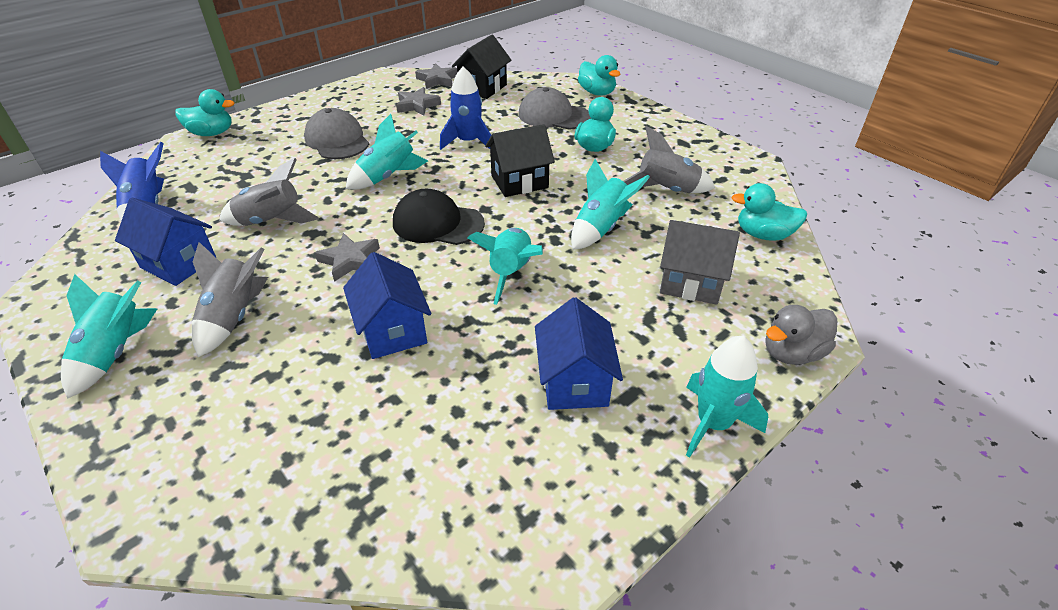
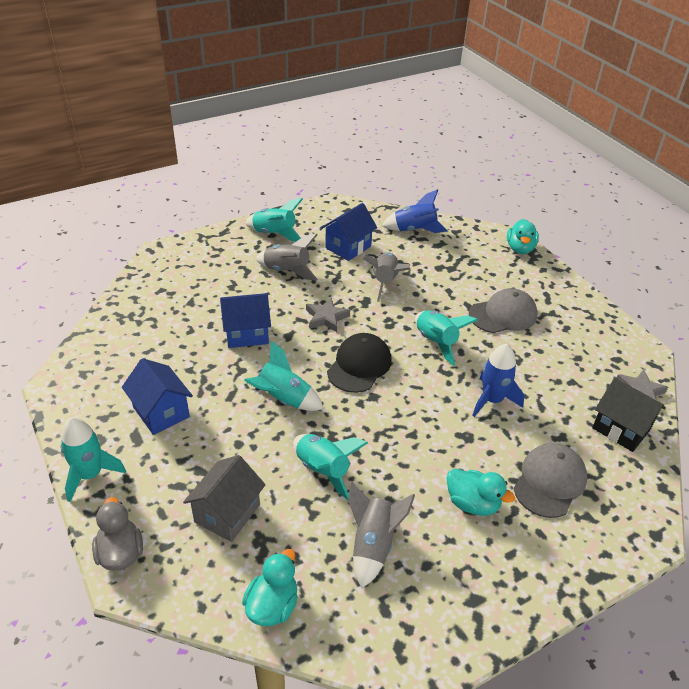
camera: 100 degrees right, 0 degrees up
(417, 105) = (574, 370): grey star -> none
(519, 182) = (412, 426): black house -> none
(574, 382) = (161, 412): blue house -> blue house turned 45 degrees clockwise
(597, 92) = (616, 543): turquoise duck -> none

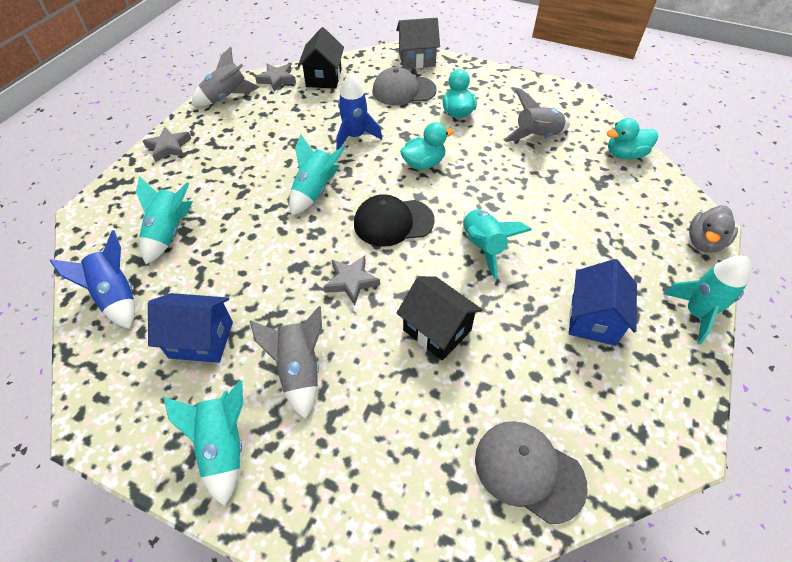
camera: 125 degrees left, 10 degrees up
(227, 513) = (608, 210): grey house -> grey house (416, 59)
(247, 334) = (437, 330): blue house -> black house
(323, 470) = (516, 185): turquoise rocket -> turquoise rocket (169, 233)
(385, 282) = (250, 268): grey rocket -> grey rocket (226, 97)
(503, 315) = (238, 168): grey cap -> grey cap (528, 470)
(520, 248) = (107, 196): turquoise duck -> turquoise duck (423, 163)
(562, 290) = (169, 147): none -> grey star

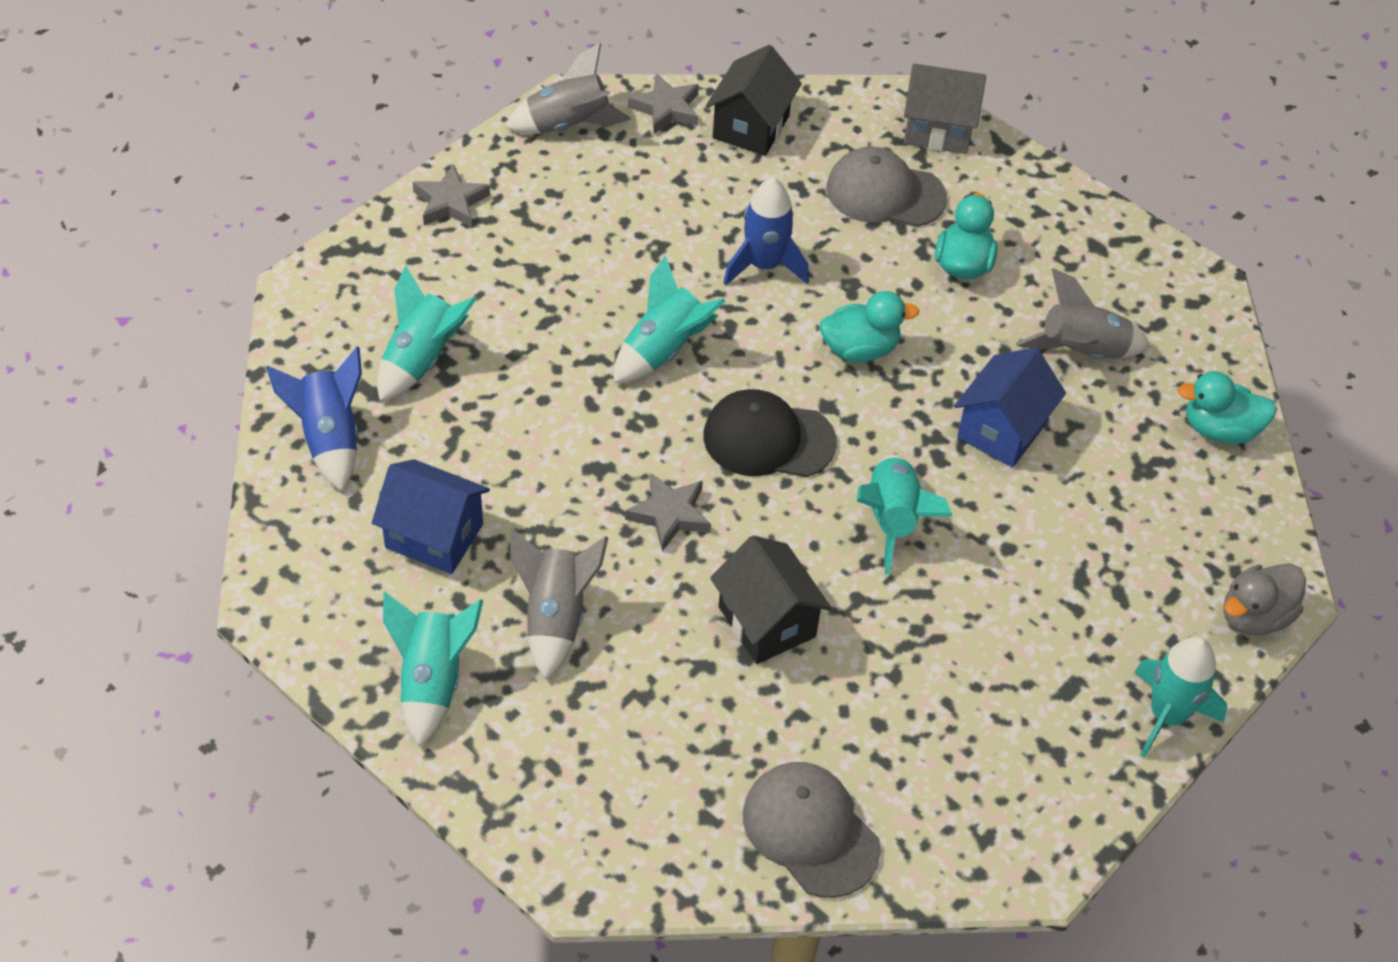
camera: 15 degrees right, 0 degrees up
(593, 319) = (1005, 676): blue house -> blue house (1002, 430)

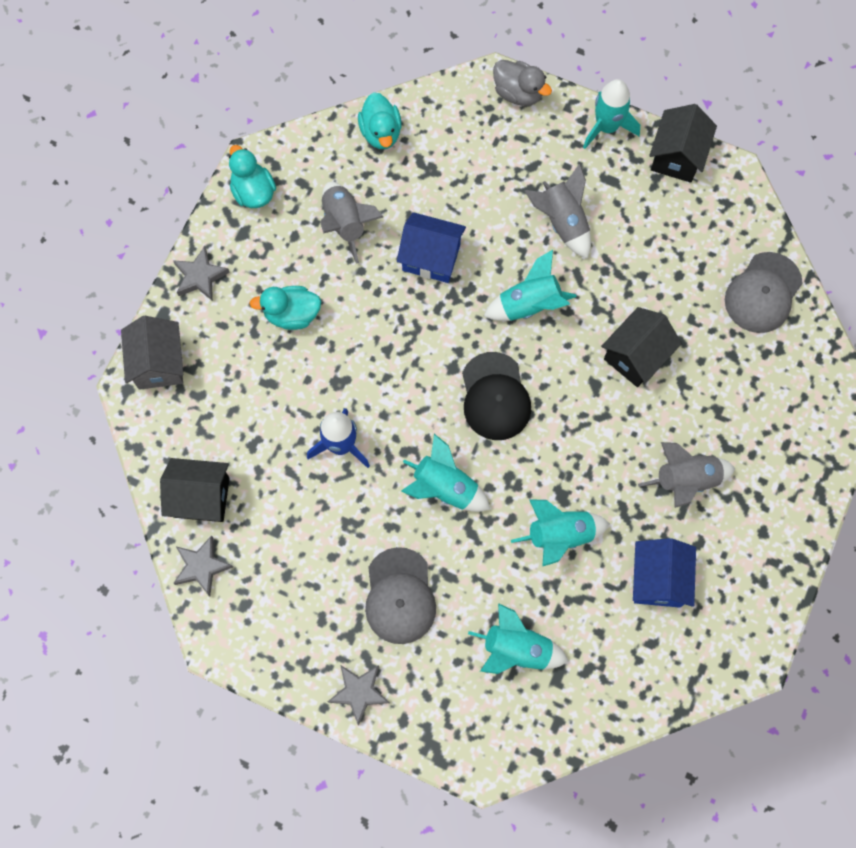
camera: 105 degrees left, 20 degrees up
(330, 438) = (609, 683): blue rocket -> none
(432, 681) = (762, 536): turquoise rocket -> turquoise rocket (560, 536)
(568, 125) = (245, 635): grey rocket -> grey rocket (562, 222)
(669, 514) = (580, 438): grey star -> grey star (200, 277)
(860, 349) = (395, 361): turquoise duck -> turquoise duck (253, 192)
(885, 193) = (239, 383): grey cap -> grey cap (399, 596)
(1089, 796) = (677, 156): none -> black house

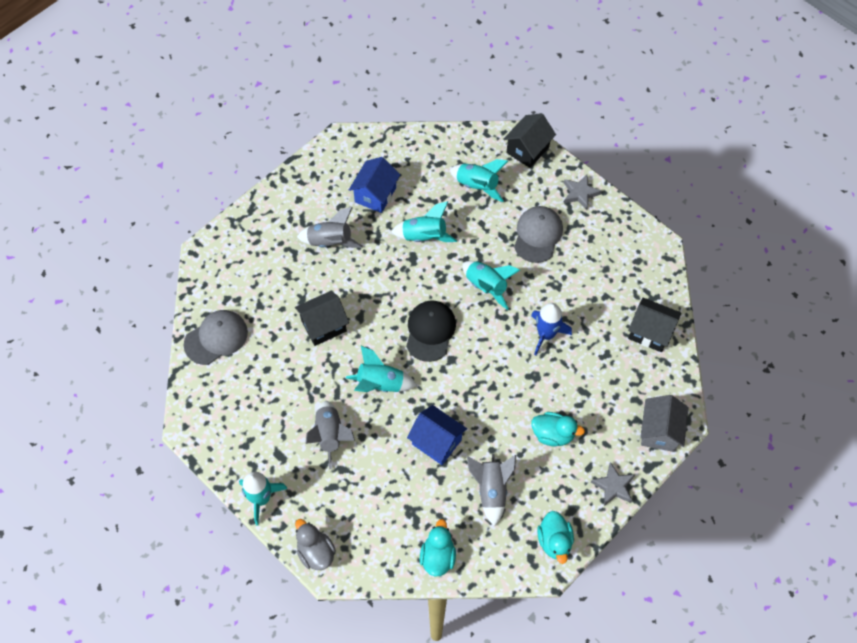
camera: 160 degrees left, 10 degrees down
(202, 566) = (660, 291): grey star -> none
(677, 156) = (221, 456): black house -> black house (527, 150)

